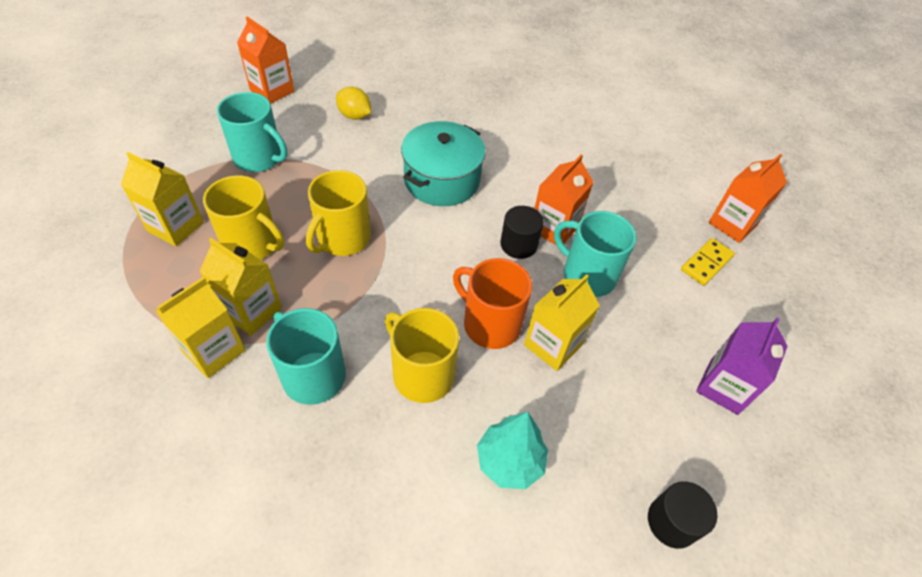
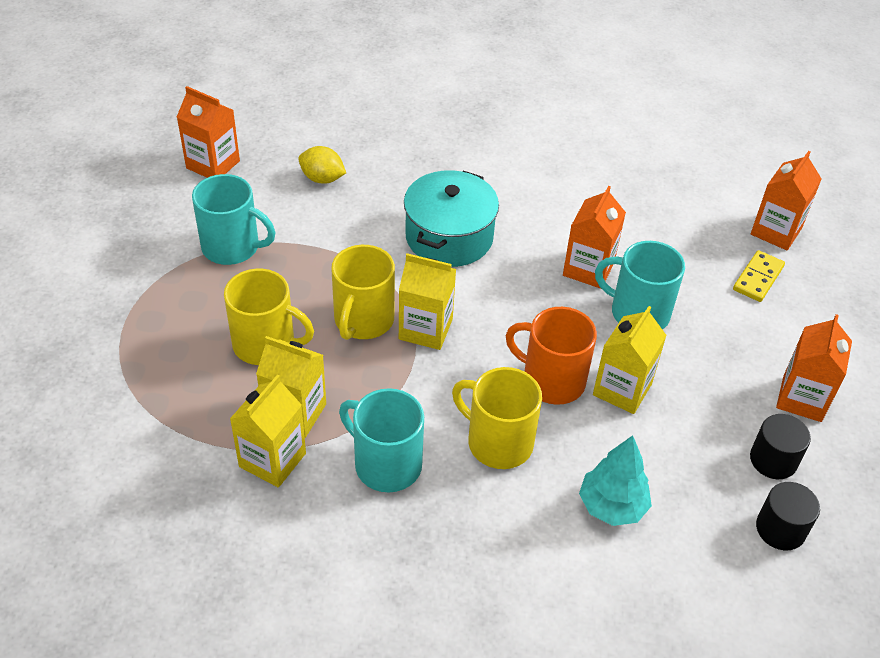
camera: 10 degrees left, 5 degrees down
(175, 227) = (171, 340): yellow carton -> yellow carton (425, 329)
(518, 244) = (556, 293): black cylinder -> black cylinder (773, 460)
(723, 387) = (802, 398): purple carton -> orange carton

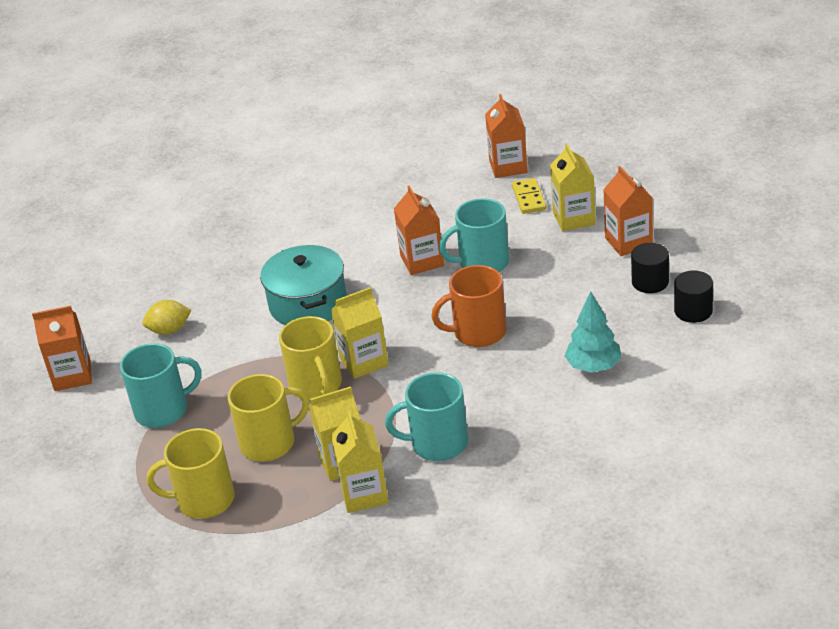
camera: 35 degrees left, 10 degrees down
(498, 442) = (488, 384): yellow mug -> yellow mug (204, 500)
(622, 389) = (525, 308): yellow carton -> yellow carton (574, 218)

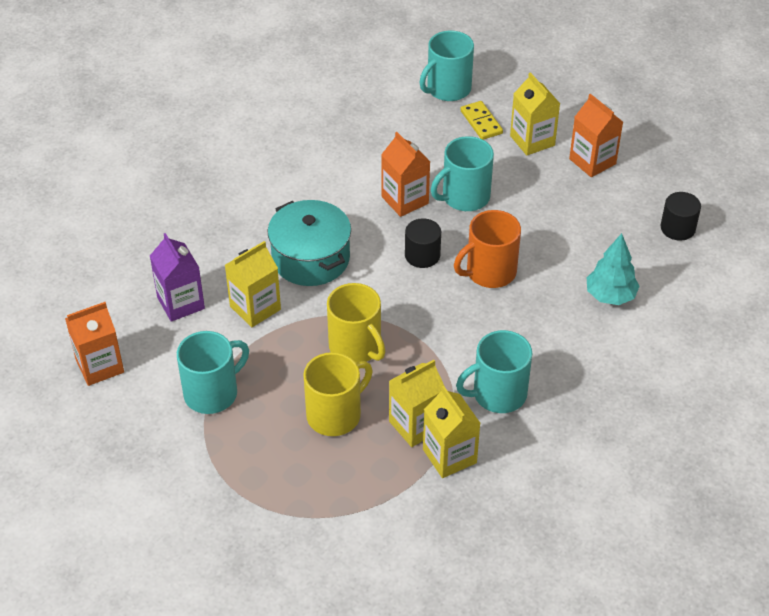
camera: 20 degrees left, 10 degrees up
(169, 330) = (181, 303): yellow lemon -> purple carton
(204, 500) = (295, 484): yellow mug -> none
(364, 361) = (392, 315): yellow carton -> yellow carton (255, 308)
(508, 166) = (447, 89): orange carton -> turquoise mug
(650, 282) = (628, 202): black cylinder -> black cylinder (422, 255)

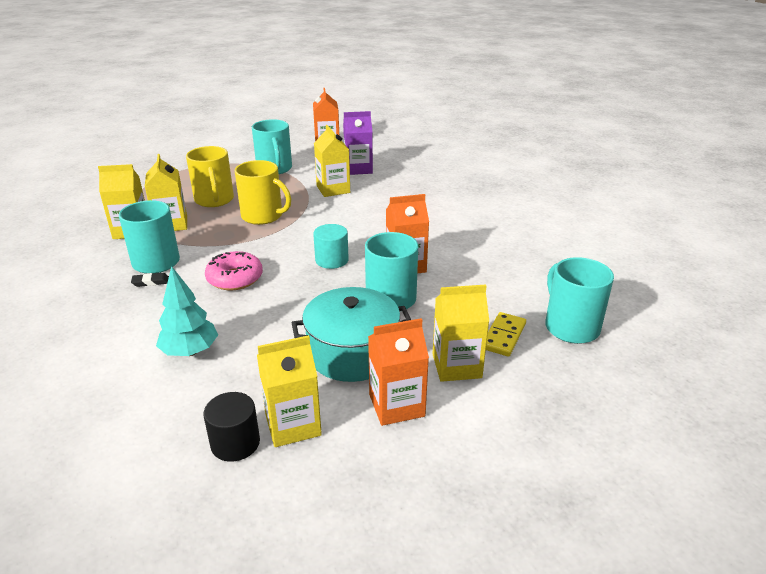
camera: 110 degrees right, 15 degrees down
(311, 258) = (365, 214): turquoise pot -> turquoise pot (352, 353)
(356, 347) = (263, 216): yellow mug -> yellow mug turned 135 degrees counterclockwise
(422, 255) = (332, 260): black cylinder -> turquoise cylinder
(481, 122) = (503, 336): yellow domino -> yellow domino turned 60 degrees counterclockwise
(489, 272) = (284, 288): orange mug -> none
(493, 315) = (235, 278): none -> pink donut
(535, 378) = (151, 282): none -> black eraser
(644, 206) = (293, 425): none -> yellow carton

